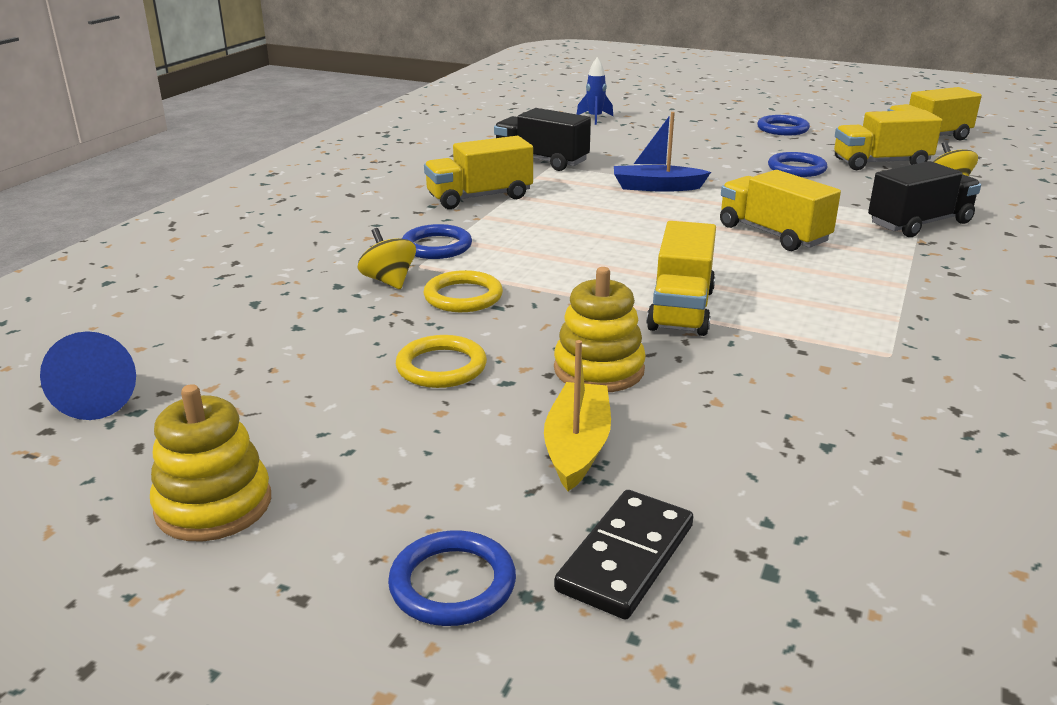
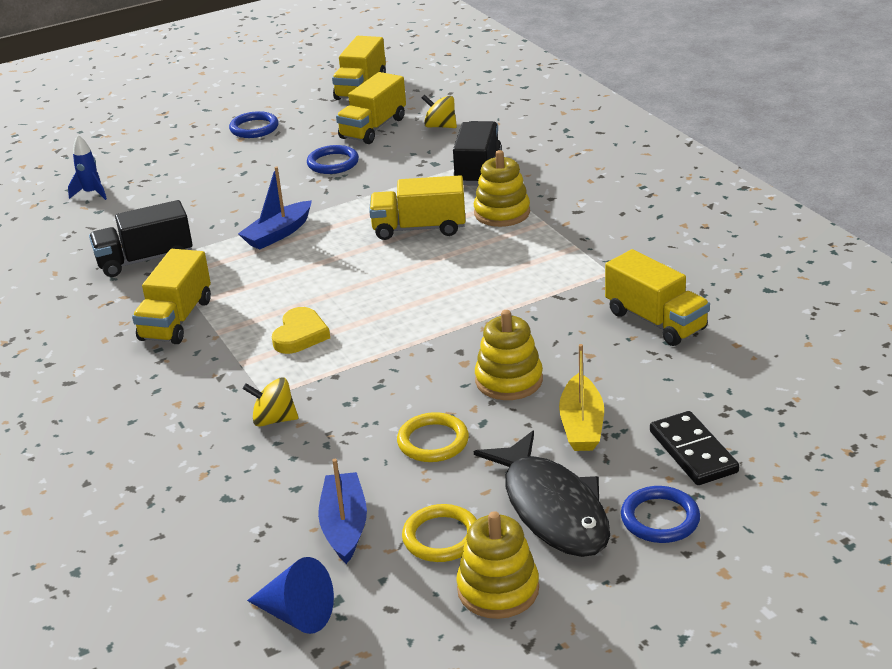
camera: 50 degrees left, 5 degrees up
(258, 371) = (344, 526): none -> blue boat
(396, 486) = (552, 508): none -> black fish
(436, 246) = (242, 375): blue ring -> none
(463, 296) = (344, 395): yellow ring -> yellow ring (441, 537)
(527, 246) = (300, 335): none -> yellow heart
(577, 447) = (581, 425): yellow boat -> yellow boat turned 135 degrees counterclockwise
(681, 309) = (473, 315): yellow truck -> yellow truck (655, 321)
(875, 259) = (502, 213): none -> yellow stacking toy

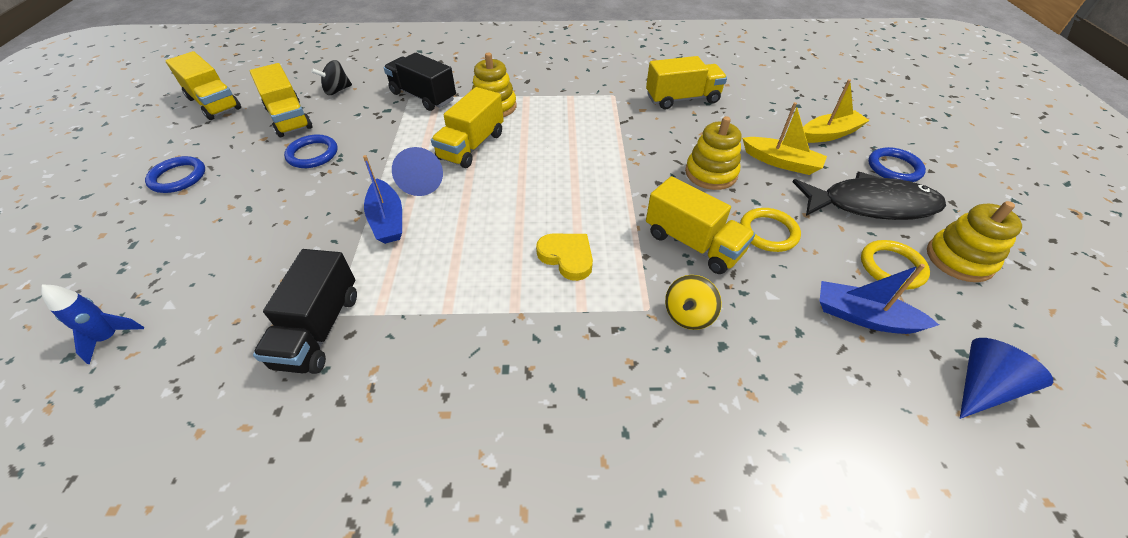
camera: 65 degrees left, 15 degrees up
(176, 320) = (463, 337): yellow truck -> yellow truck (693, 243)
(341, 227) = (422, 182): none -> blue cone
(440, 126) = (337, 90): yellow spinning top -> black spinning top
(692, 452) = (829, 134): black domino -> yellow boat

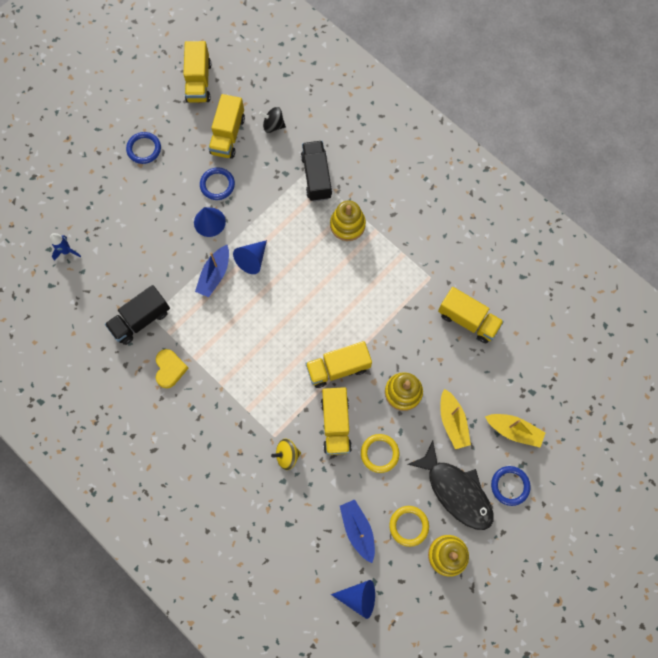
camera: 45 degrees right, 25 degrees up
(332, 184) = (209, 222): none -> blue cone
(471, 146) = (302, 252): yellow truck -> yellow truck (338, 368)
(567, 257) = (271, 376): yellow heart -> yellow heart (170, 369)

